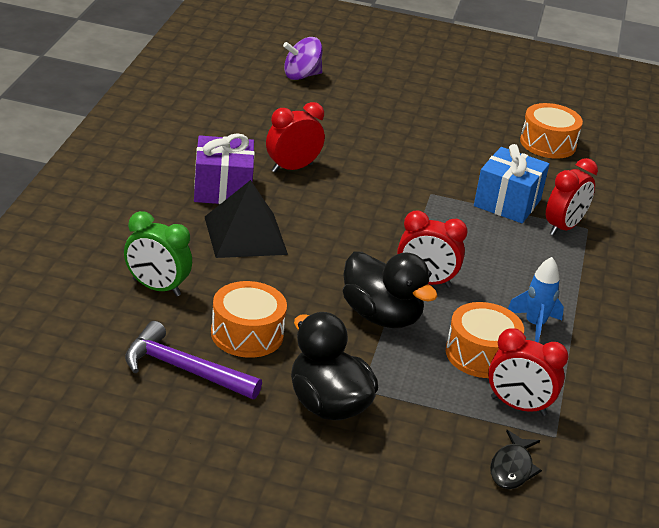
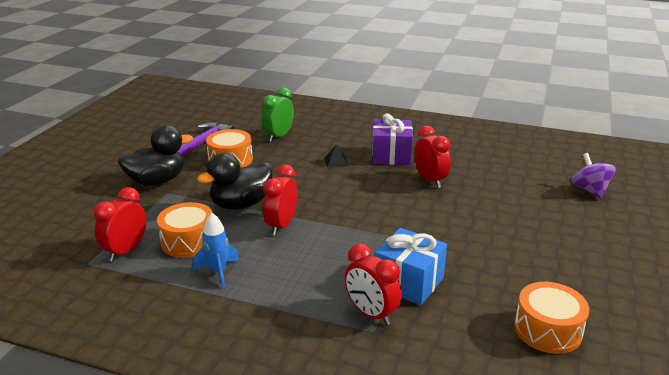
camera: 100 degrees right, 5 degrees down
(245, 235) = (336, 161): black pyramid -> black pyramid, size x0.45
(512, 468) = (67, 240): black fish -> none

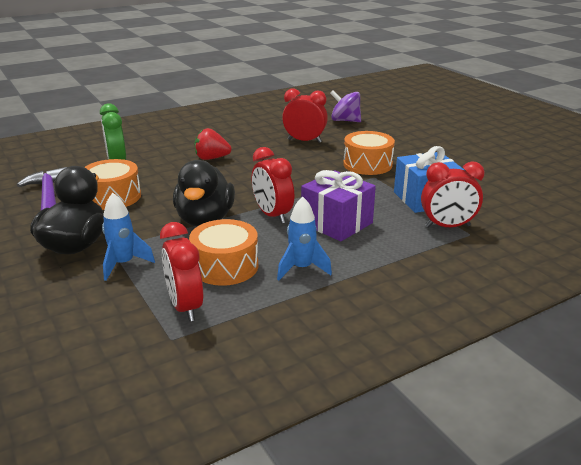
camera: 50 degrees left, 0 degrees up
(153, 206) = (124, 264): none -> blue rocket
(336, 161) = (211, 158): black pyramid -> red strawberry
(391, 155) = (243, 138): purple gift -> purple gift (336, 223)
(547, 330) = (530, 180): orange drum -> orange drum (367, 164)
(589, 190) = (398, 108): purple spinning top -> purple spinning top (345, 121)

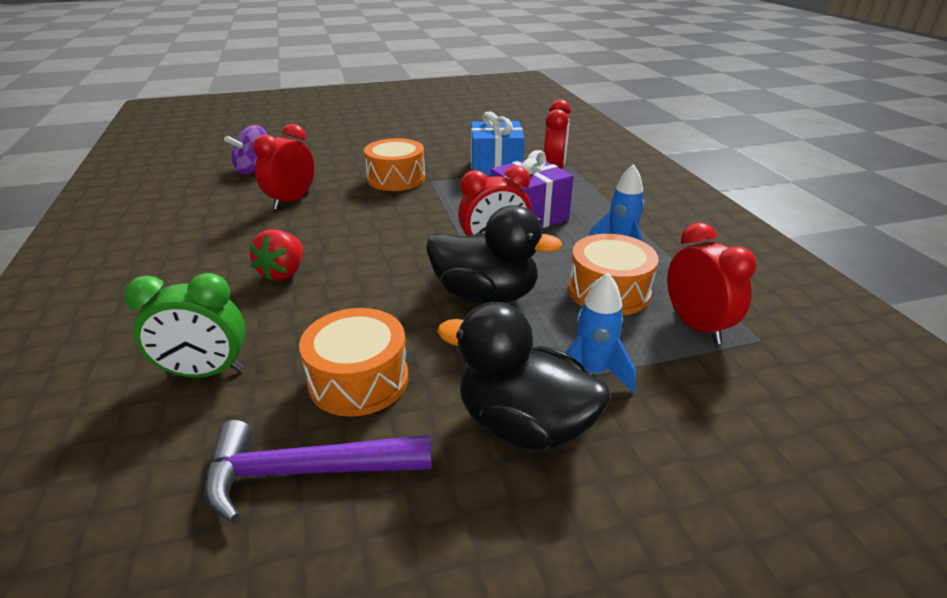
camera: 75 degrees left, 5 degrees up
(185, 307) = (696, 326): red clock -> red clock turned 105 degrees counterclockwise

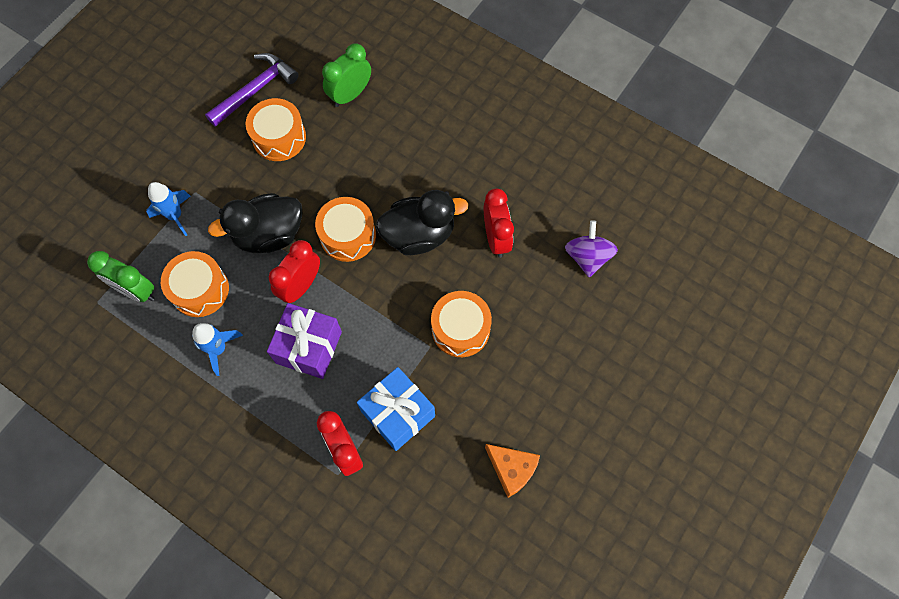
camera: 140 degrees right, 35 degrees up
(283, 273) = (401, 171): red strawberry -> none
(405, 257) = (348, 235): none -> orange drum
(452, 133) = (512, 469): none -> orange cheese
(523, 425) = (188, 165): black duck -> black duck (419, 235)
(696, 326) = (136, 290): red clock -> green clock

